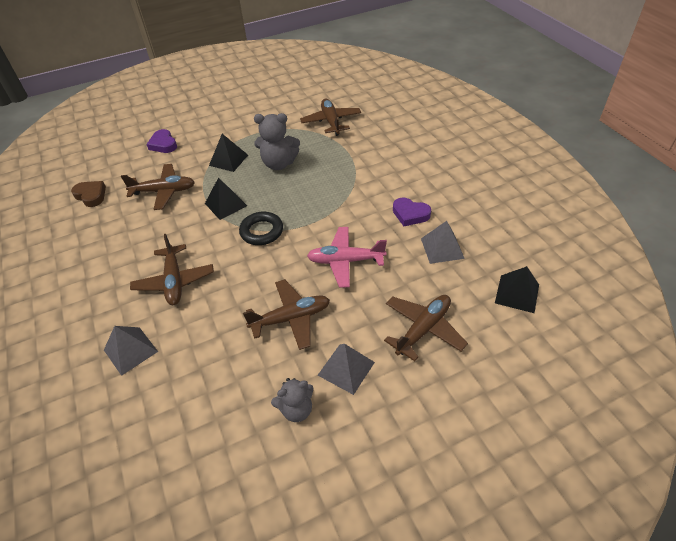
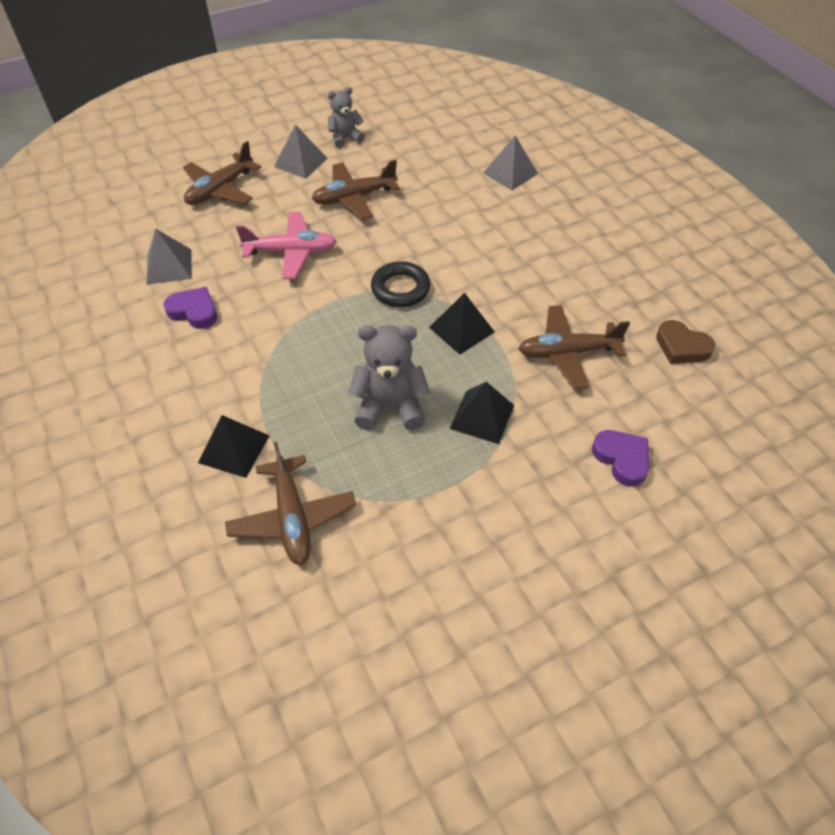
camera: 175 degrees right, 5 degrees up
(174, 281) = (494, 231): brown plane -> none
(517, 293) = (108, 219): black pyramid -> black pyramid (234, 449)

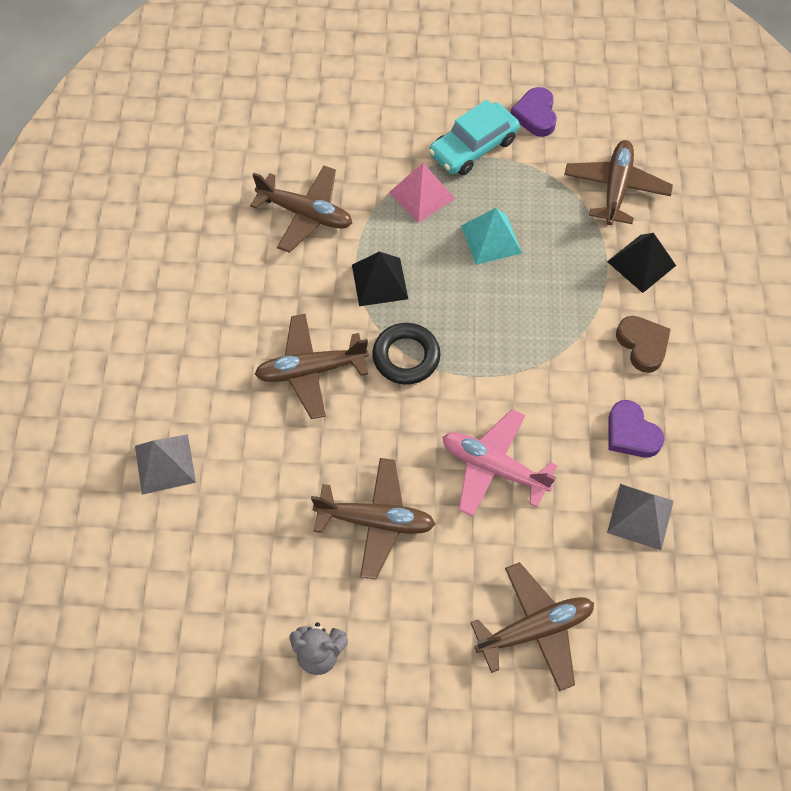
camera: 150 degrees left, 10 degrees up
(301, 162) = (406, 630): grey pyramid -> none
(390, 406) = (491, 239): grey teddy bear -> turquoise pyramid
(463, 253) = (311, 370): none -> brown plane
(468, 491) = (473, 147): none -> turquoise car
(482, 416) = (422, 195): black pyramid -> pink pyramid
(622, 459) = (342, 116): purple heart -> purple heart (535, 115)
(681, 347) = (206, 173): brown heart -> brown heart (642, 345)

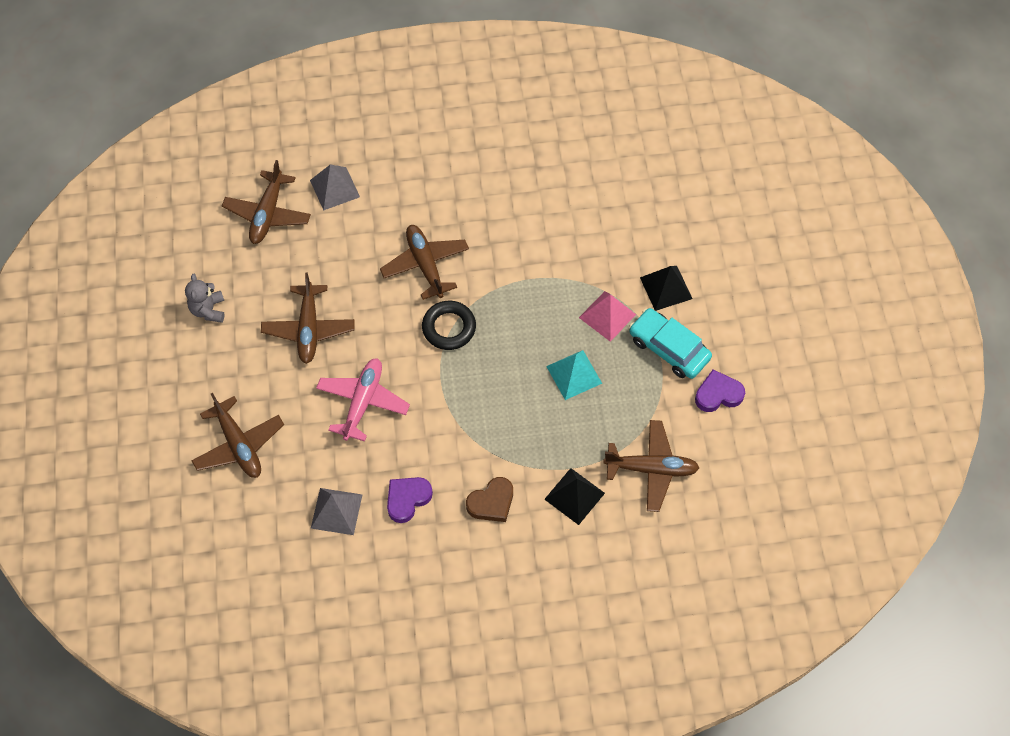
camera: 80 degrees right, 0 degrees up
(306, 214) = (568, 235): brown plane -> brown plane (268, 214)
(379, 281) = (514, 298): black pyramid -> black pyramid (666, 288)

